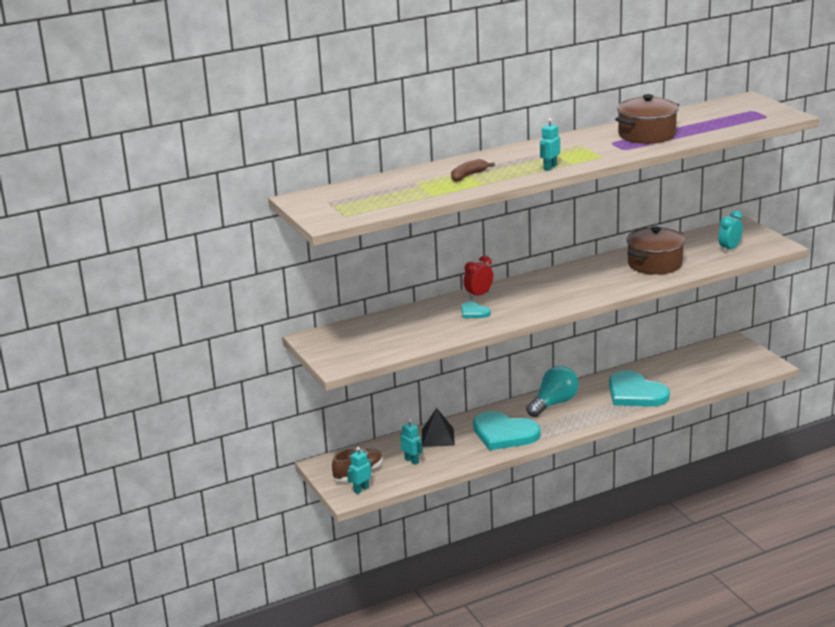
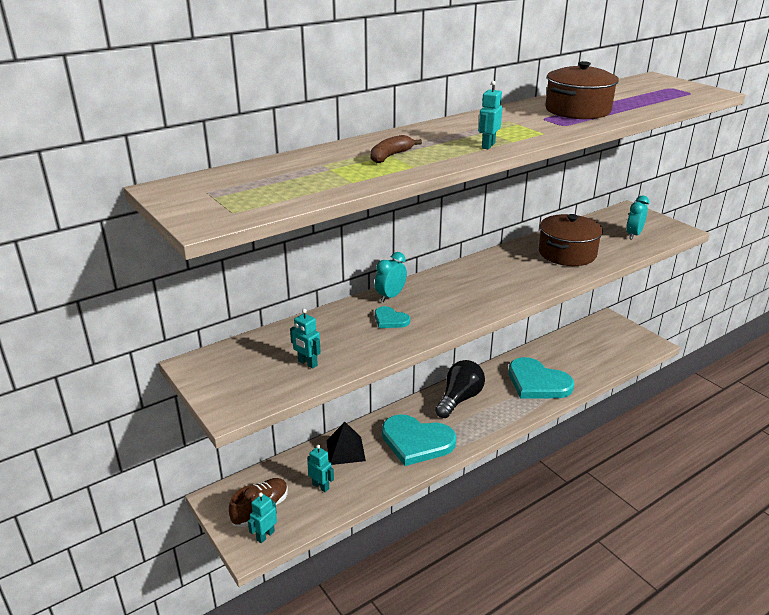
camera: 10 degrees left, 5 degrees up
(399, 340) = (307, 363): none -> turquoise robot
(479, 295) = (390, 296): red clock -> turquoise clock
(553, 404) = (459, 399): turquoise light bulb -> black light bulb

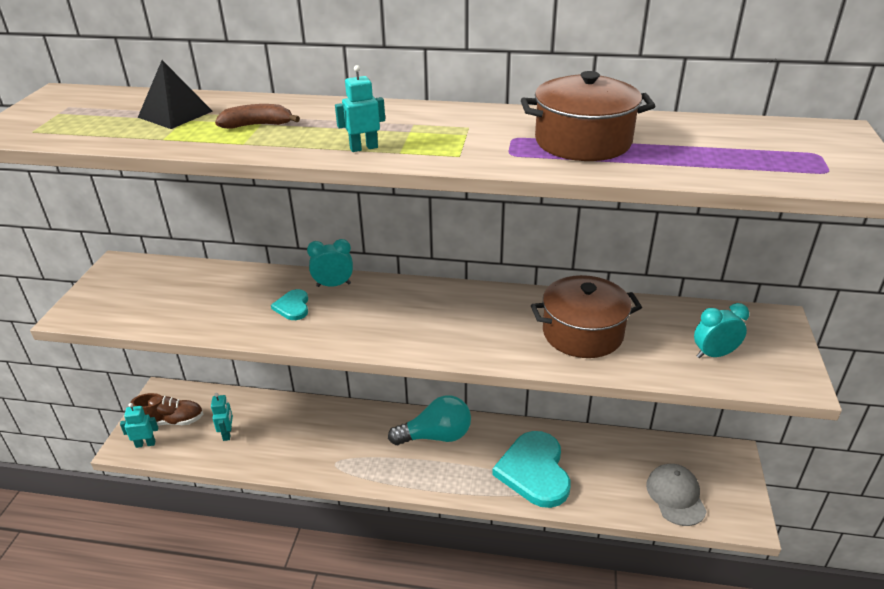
camera: 45 degrees right, 5 degrees up
(307, 363) = (173, 308): turquoise robot -> none
(345, 450) = (284, 417): black pyramid -> black pyramid (175, 114)
(416, 441) = (343, 449): turquoise heart -> none
(459, 399) = (436, 436): black light bulb -> turquoise light bulb
(613, 352) = (675, 496): none -> grey cap

